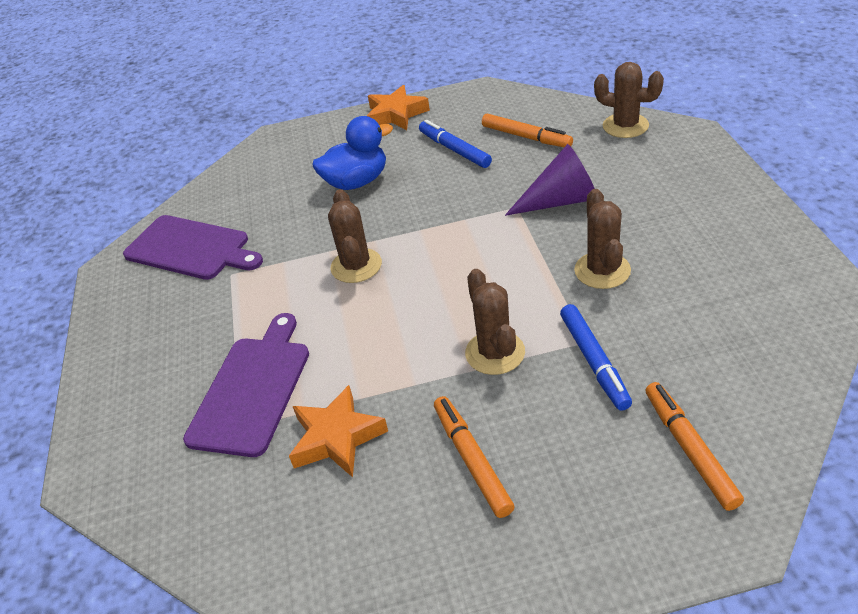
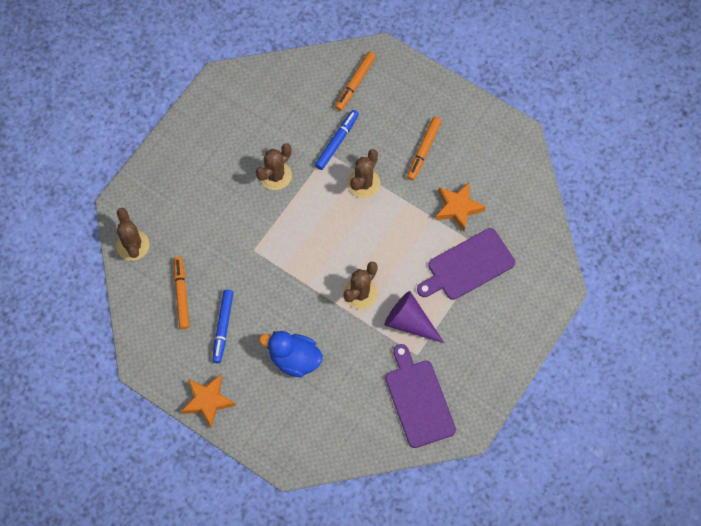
camera: 140 degrees left, 25 degrees up
(561, 201) = (232, 231): purple cone -> purple cone (409, 322)

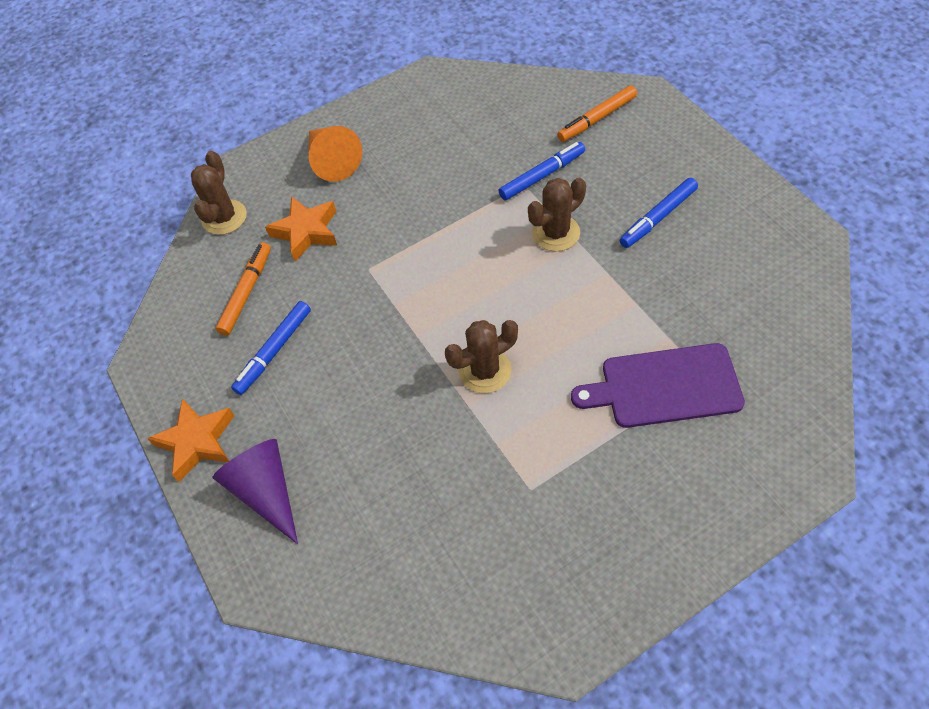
camera: 30 degrees right, 10 degrees down
(185, 176) = (332, 161): none -> orange cone
(275, 175) = (442, 191): brown cactus -> none
(294, 359) = (346, 428): blue duck -> none
(409, 322) = (540, 436): purple cone -> purple cone (266, 490)
(418, 400) = (503, 561): purple cutting board -> none
(423, 150) = (658, 217): orange marker -> blue marker
(458, 208) = (680, 303): orange star -> orange star (306, 232)

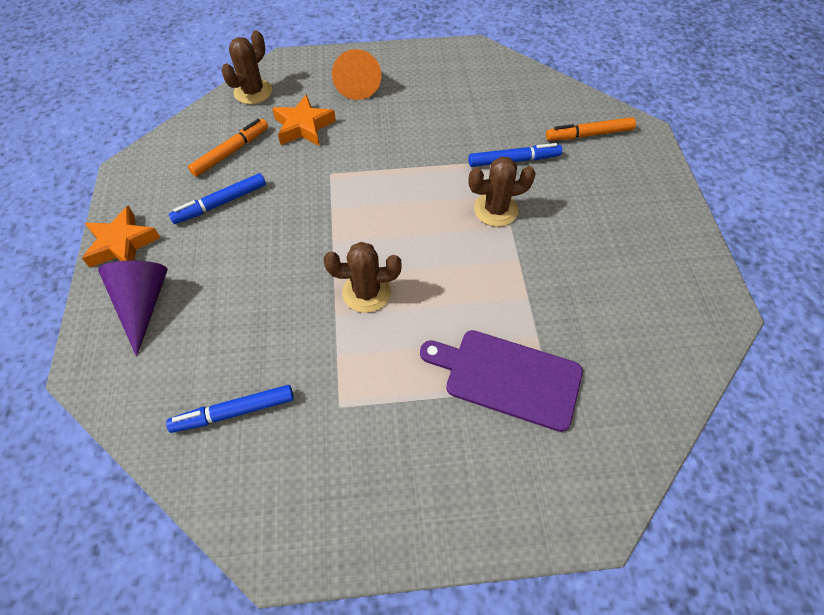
camera: 20 degrees right, 0 degrees up
(658, 217) = (591, 234): blue marker -> blue marker (234, 412)

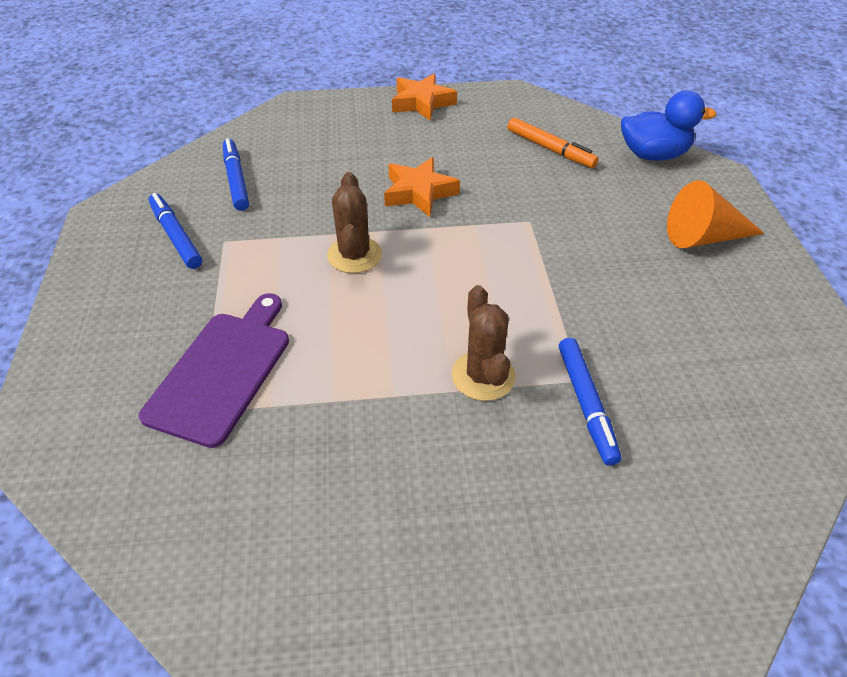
camera: 90 degrees right, 10 degrees down
(143, 304) = (355, 121): purple cone -> none
(220, 203) = (475, 149): blue marker -> blue marker (176, 236)
(253, 92) = (653, 155): brown cactus -> blue duck
(303, 126) = (604, 196): orange star -> orange star (419, 192)
(589, 134) = (675, 522): orange marker -> none

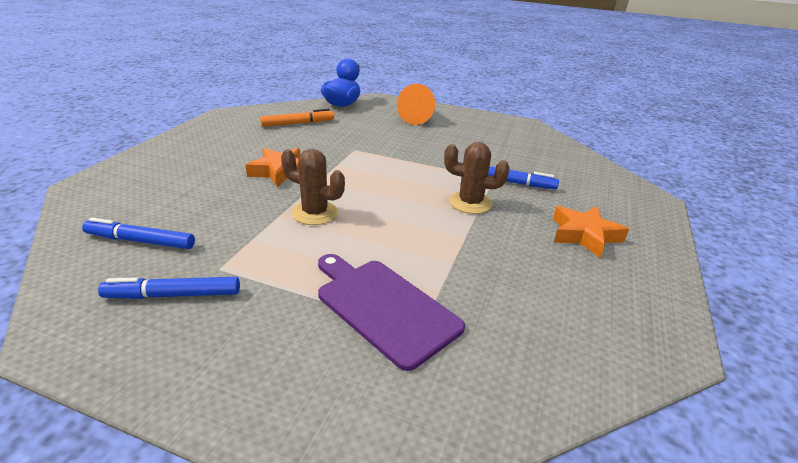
camera: 65 degrees left, 15 degrees down
(422, 103) = (180, 141): orange star -> orange star (584, 235)

